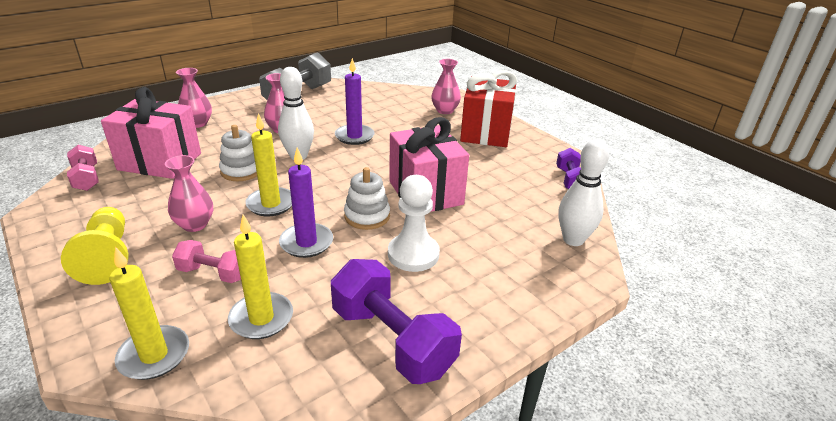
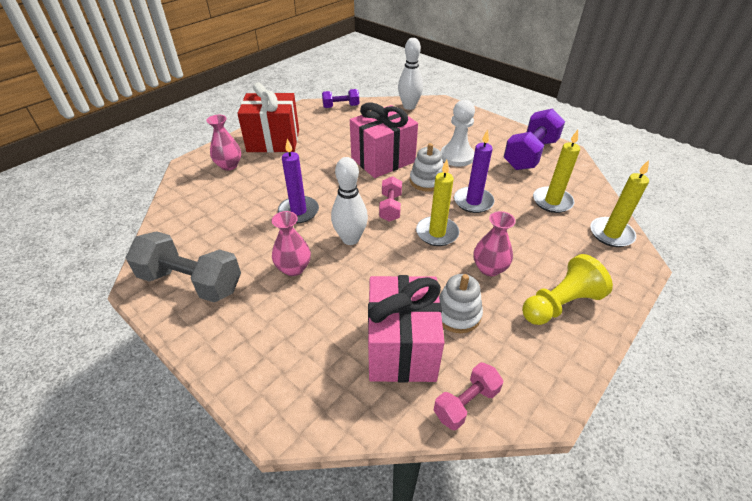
camera: 100 degrees left, 10 degrees up
(198, 123) = (293, 356): pink vase -> none
(213, 273) = (533, 235): pink dumbbell -> pink dumbbell (390, 207)
(241, 171) = (393, 270): white stacking toy -> white stacking toy (457, 314)

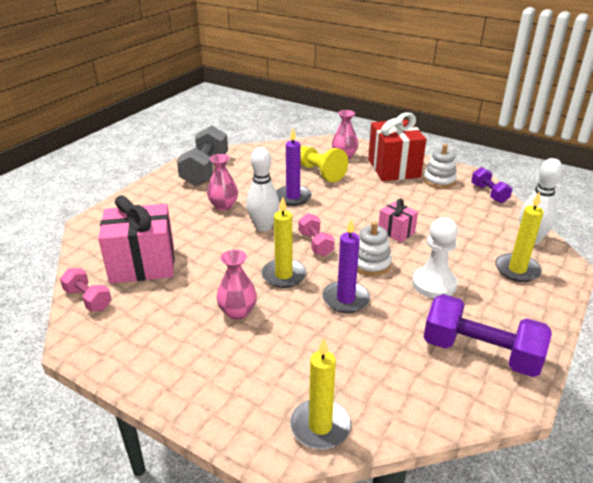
camera: 80 degrees right, 10 degrees down
(383, 160) = (396, 232): pink gift -> pink gift, size x0.51
(390, 207) = (315, 244): pink dumbbell -> pink dumbbell turned 75 degrees clockwise
(457, 314) = (177, 292): white stacking toy -> white stacking toy (439, 180)
(552, 201) = (372, 369): yellow candle -> yellow candle (517, 270)
(560, 304) = (191, 363): yellow pawn -> yellow pawn (319, 172)

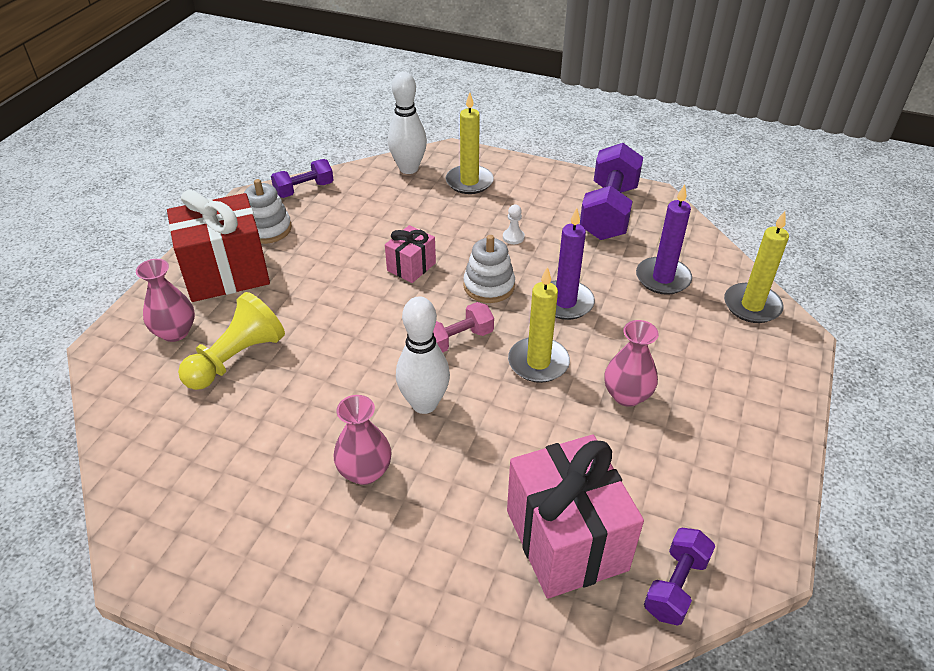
camera: 100 degrees left, 10 degrees up
(88, 299) = (675, 585): pink dumbbell -> purple dumbbell
(205, 170) = (221, 538): grey dumbbell -> none
(293, 197) = (327, 381): purple candle -> purple candle (663, 278)
(434, 284) = (513, 237): white pawn -> white pawn, size x0.44

